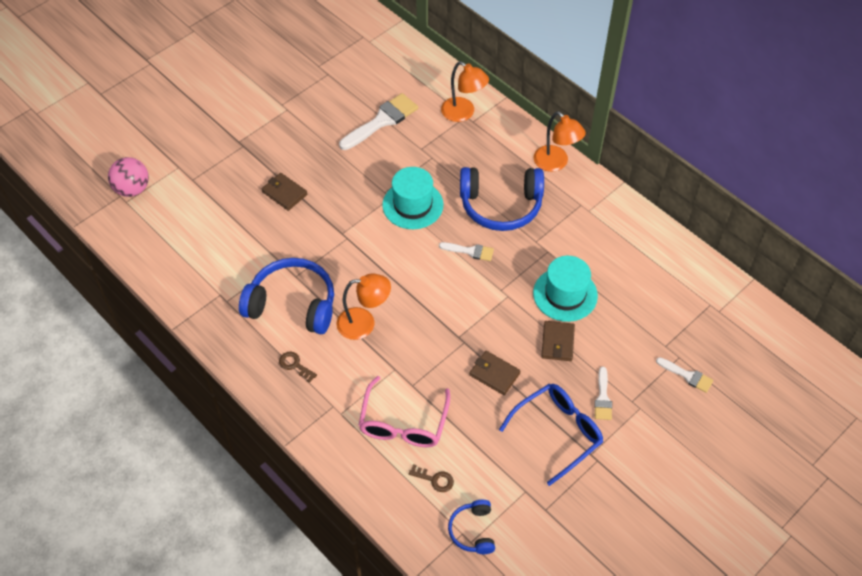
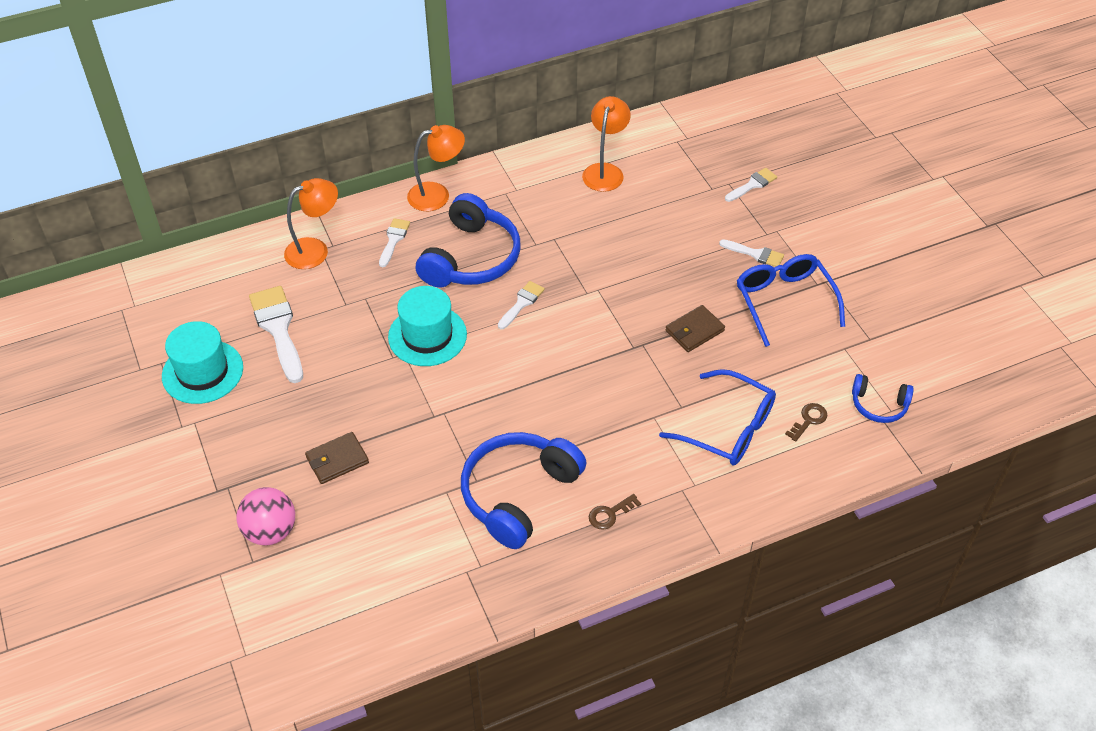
camera: 70 degrees left, 5 degrees down
(132, 189) = (227, 641): pink ball -> pink ball (270, 531)
(364, 323) = (578, 429): orange lamp -> orange lamp (605, 171)
(403, 423) = (728, 428): pink glasses -> blue glasses
(496, 153) = (394, 240): none -> white brush
(557, 342) = (675, 267): brown wallet -> none
(565, 294) = (617, 242): turquoise hat -> turquoise hat (202, 372)

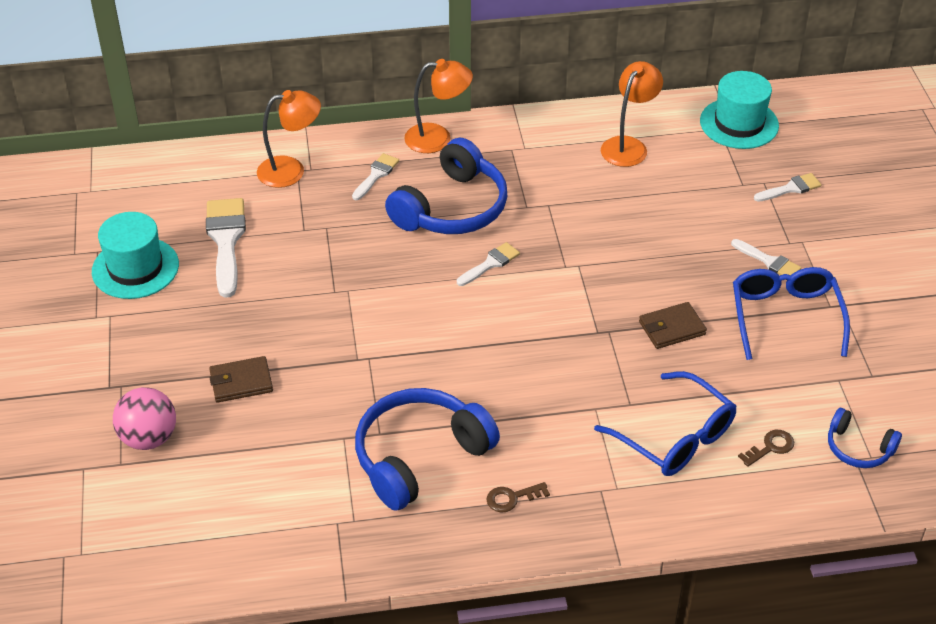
camera: 15 degrees right, 5 degrees down
(427, 336) = (378, 277): turquoise hat -> turquoise hat (739, 123)

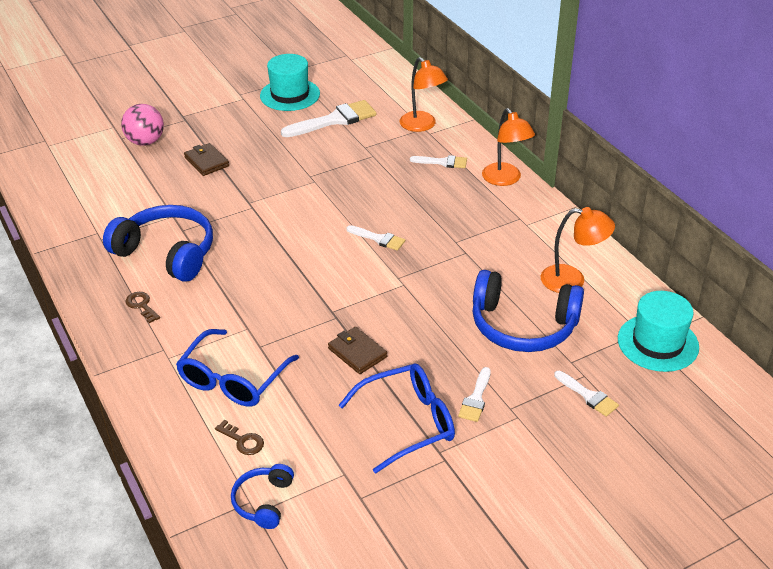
camera: 70 degrees right, 5 degrees down
(452, 208) = (429, 205): blue headphones -> blue headphones (523, 325)

